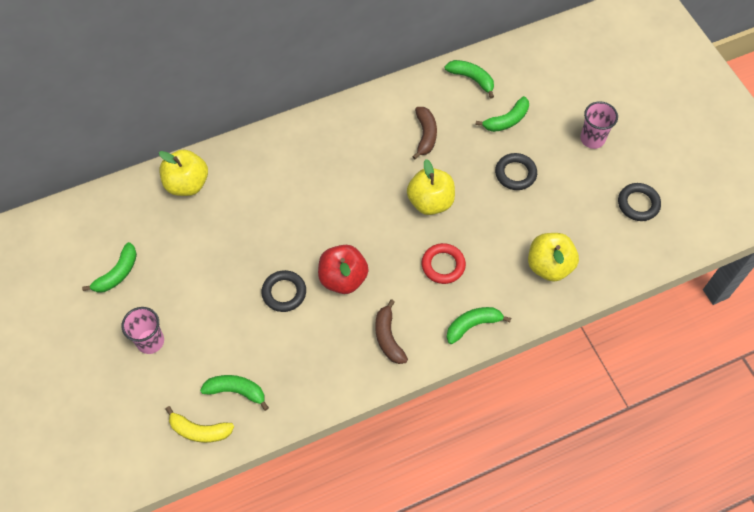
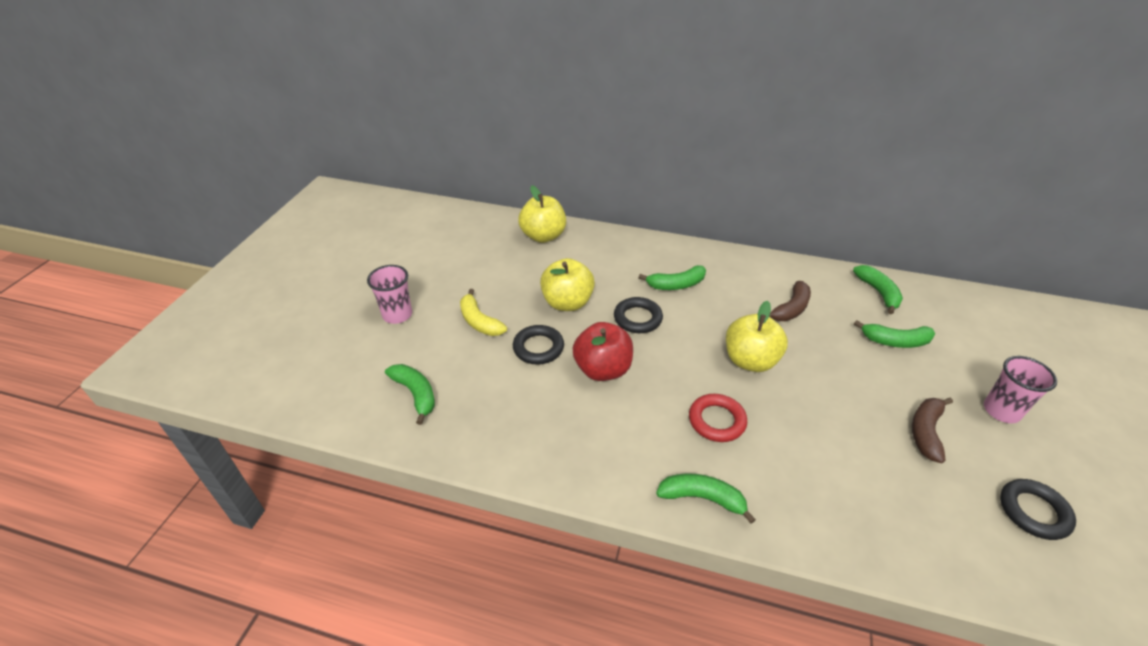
camera: 40 degrees right, 20 degrees down
(117, 274) = (429, 260): green banana -> green banana (676, 285)
(199, 431) = (352, 403): yellow banana -> yellow banana (479, 321)
(388, 337) = (597, 446): brown banana -> brown banana (925, 432)
(515, 173) = (872, 390): black ring -> black ring (637, 318)
(549, 266) = (851, 501): yellow apple -> yellow apple (567, 303)

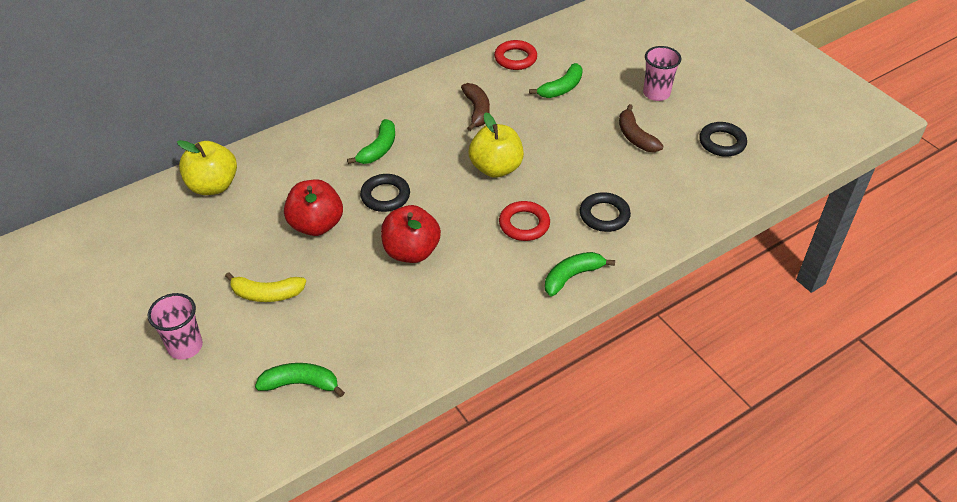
camera: 50 degrees left, 5 degrees up
(538, 348) = (344, 275): black ring -> black ring (604, 215)
(567, 303) = (316, 225): yellow apple -> red apple
(878, 292) = (515, 58): green banana -> red ring

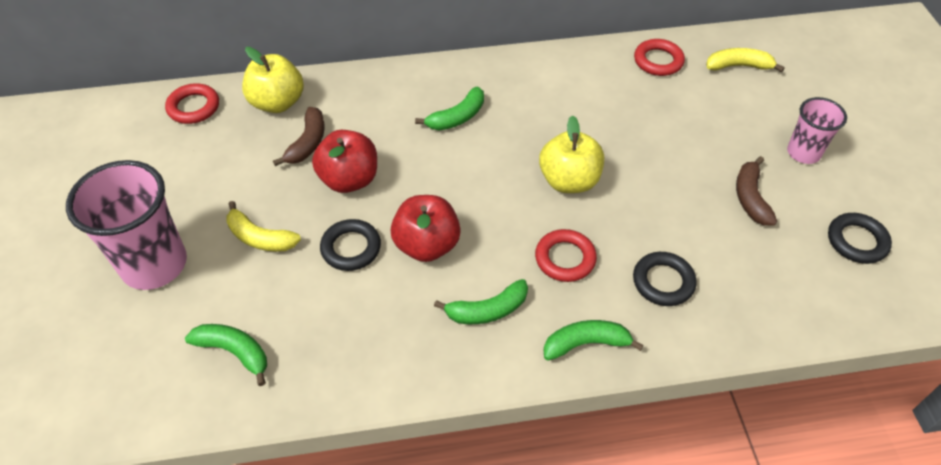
camera: 25 degrees right, 5 degrees up
(136, 213) = (193, 107): none -> red ring
(185, 346) = (154, 264): pink cup -> pink cup, size x1.76
(385, 196) = (435, 172): black ring -> black ring (351, 248)
(477, 111) = (584, 108): brown banana -> brown banana (308, 143)
(561, 88) = (692, 111): green banana -> green banana (487, 310)
(578, 44) = (738, 66): none -> yellow banana

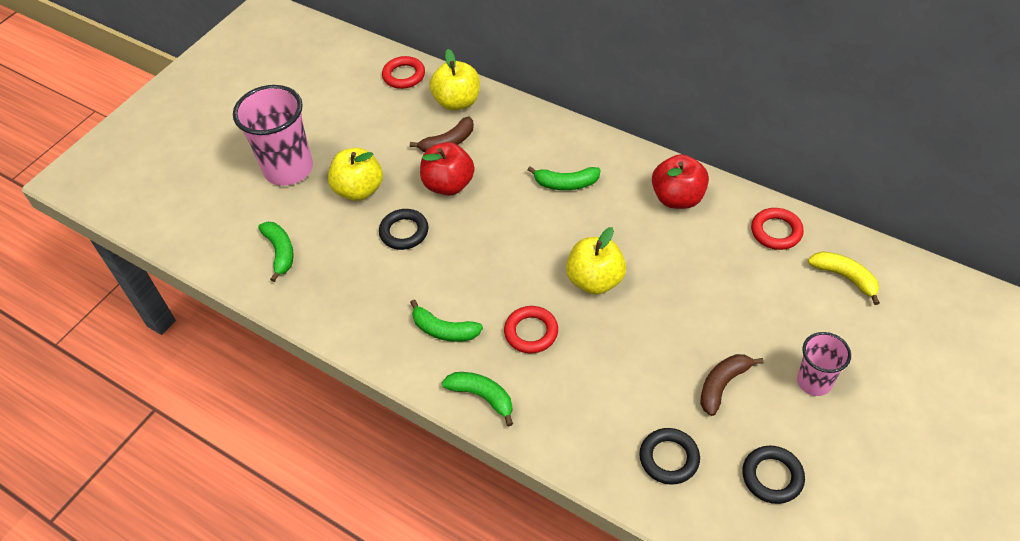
camera: 45 degrees right, 0 degrees up
(260, 238) = (359, 190): yellow banana -> yellow apple
(427, 245) = (451, 261): red apple -> red apple (677, 198)
(663, 282) = (581, 396): black ring -> black ring (669, 458)

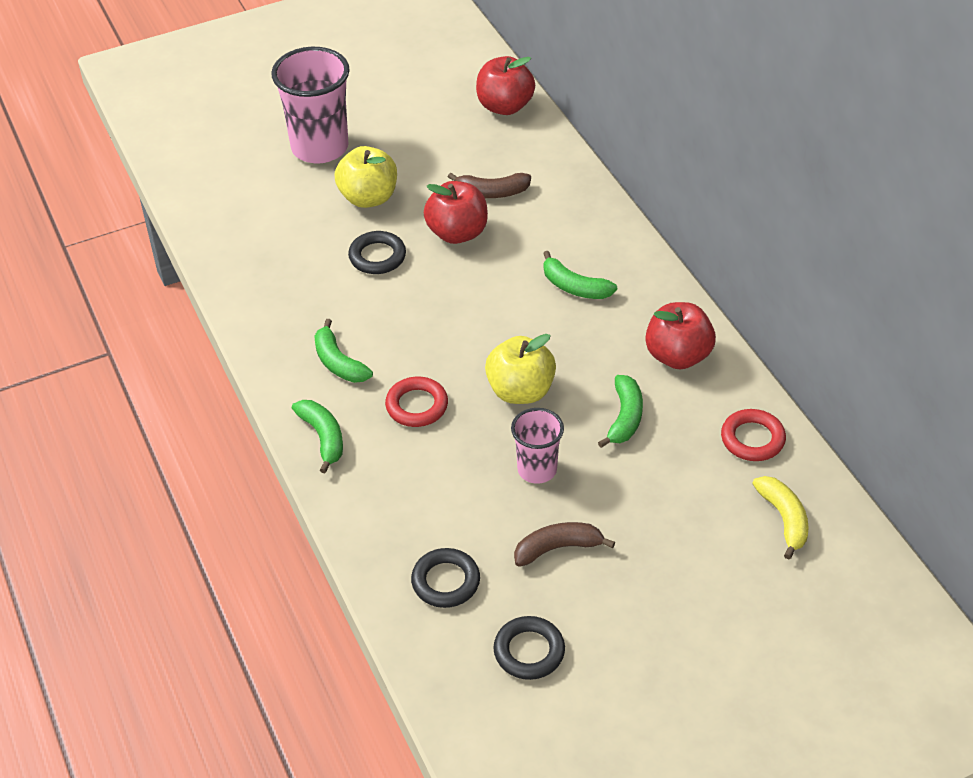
camera: 30 degrees right, 5 degrees down
(280, 252) = (251, 220): green banana -> green banana (625, 417)
(404, 75) = (505, 106): red ring -> red apple
(457, 102) = (535, 156): yellow apple -> none
(814, 382) = (653, 595): pink cup -> pink cup (537, 469)

